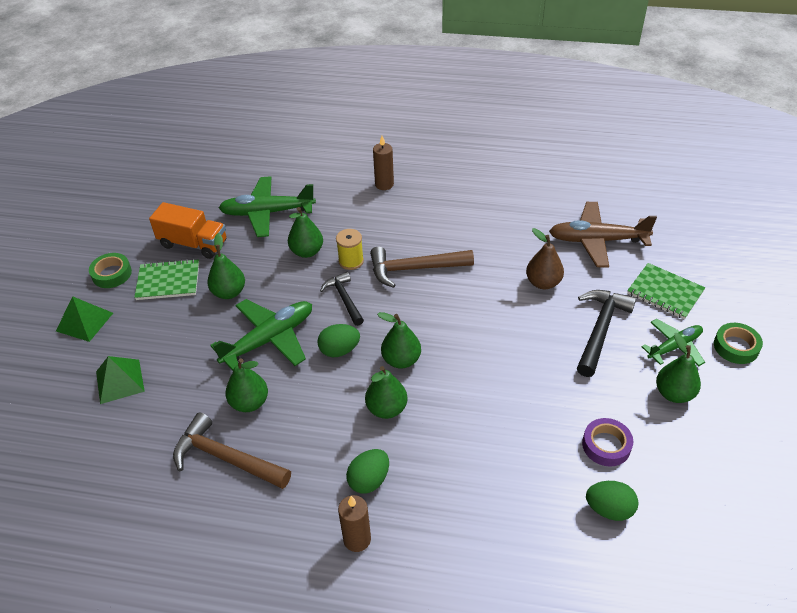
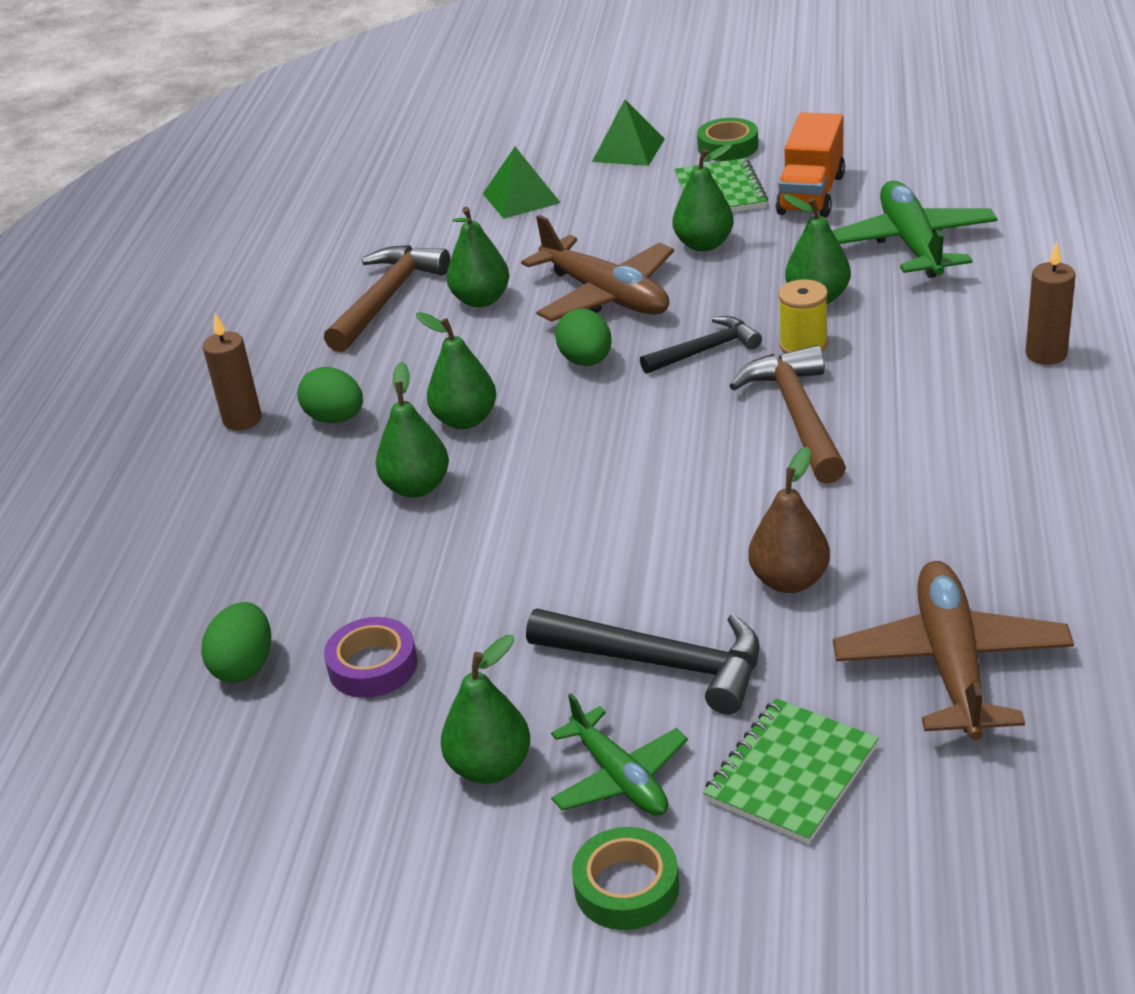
camera: 90 degrees right, 10 degrees down
(269, 339) = (606, 295): green plane -> brown plane
(401, 360) = (568, 423): green pear -> green pear (416, 487)

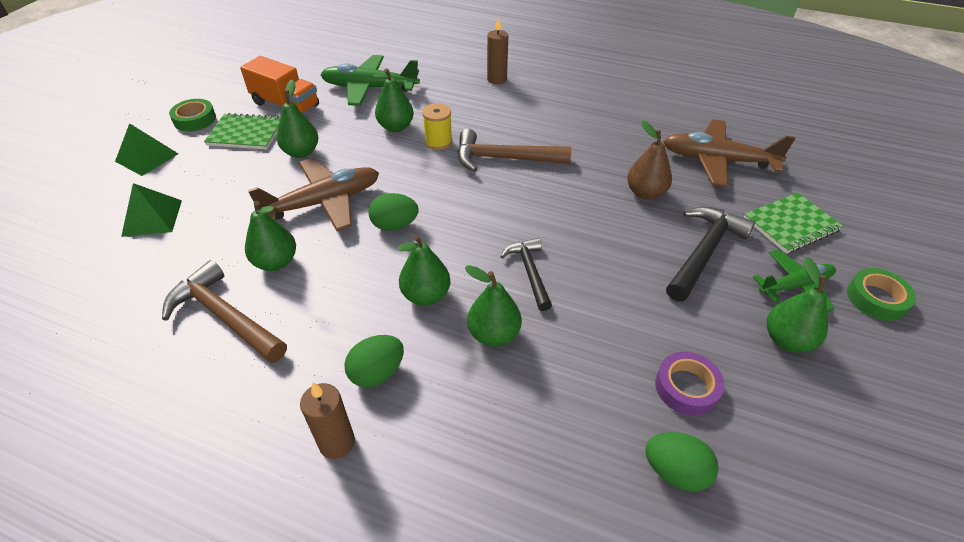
camera: 80 degrees left, 10 degrees up
(705, 350) = (418, 176): black hammer -> black hammer (530, 272)
(791, 773) = (791, 225): green notebook -> green notebook turned 75 degrees counterclockwise

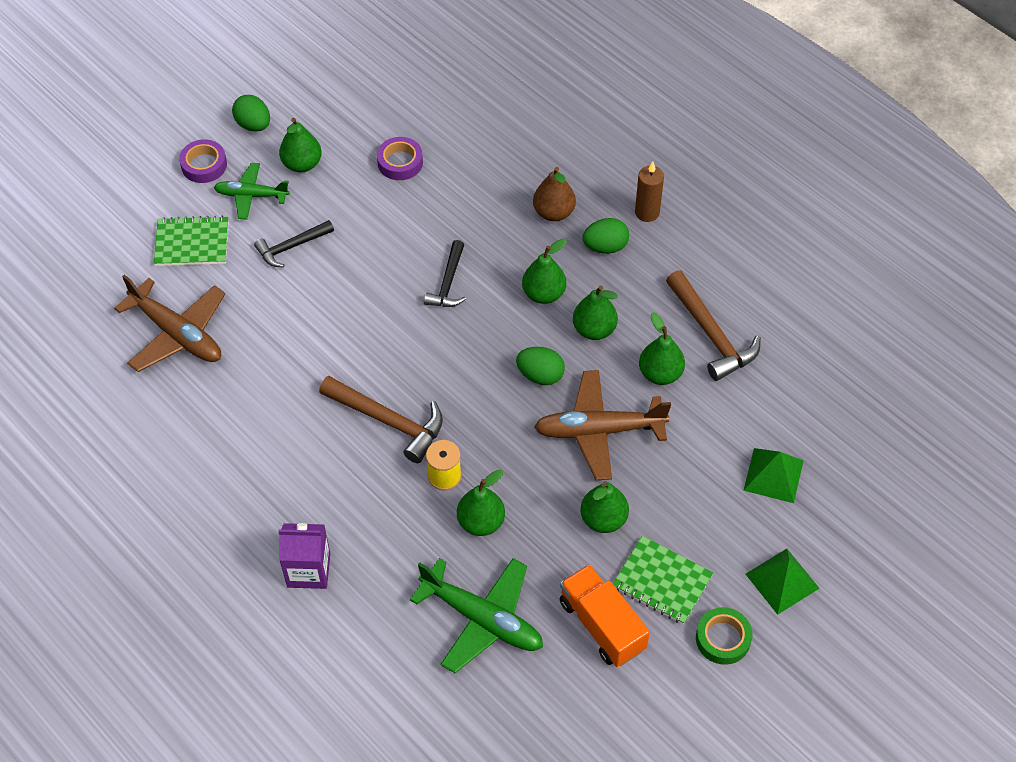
camera: 155 degrees left, 10 degrees up
(493, 334) = (508, 243): green pear -> green pear (594, 329)
(497, 79) = (308, 570): brown candle -> purple carton
(645, 193) = (284, 323): brown pear -> brown pear (554, 212)
(675, 471) = (448, 125): green egg -> green egg (253, 125)
(704, 252) = (291, 247): black hammer -> black hammer, size x0.64
(876, 298) = (204, 165): green tape -> purple tape

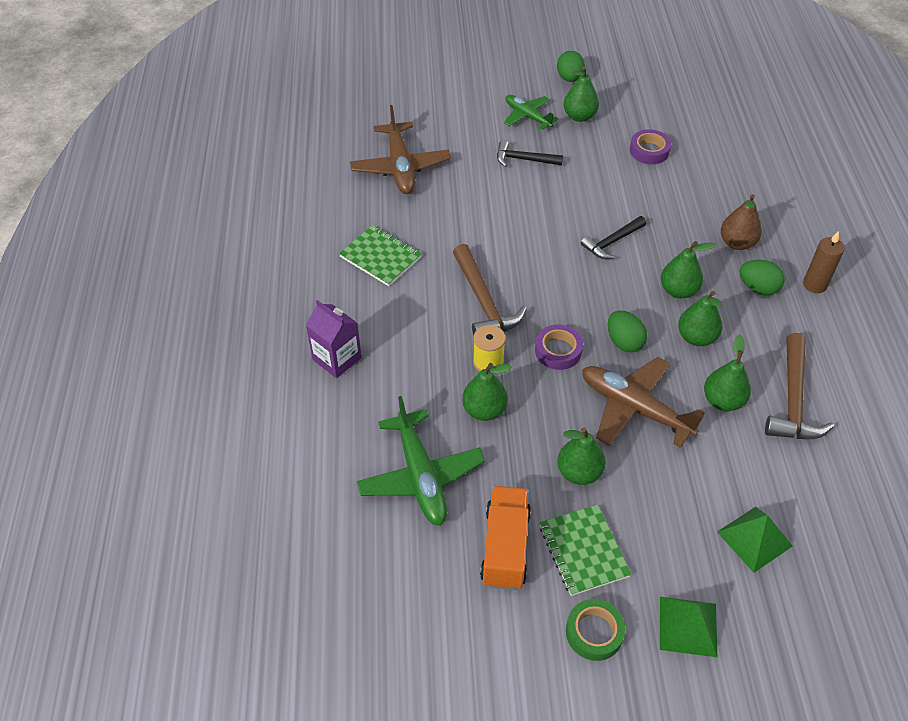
camera: 40 degrees right, 5 degrees down
(192, 243) = (462, 122): green notebook -> green notebook (380, 257)
(204, 165) = (514, 84): purple tape -> purple tape (558, 351)

